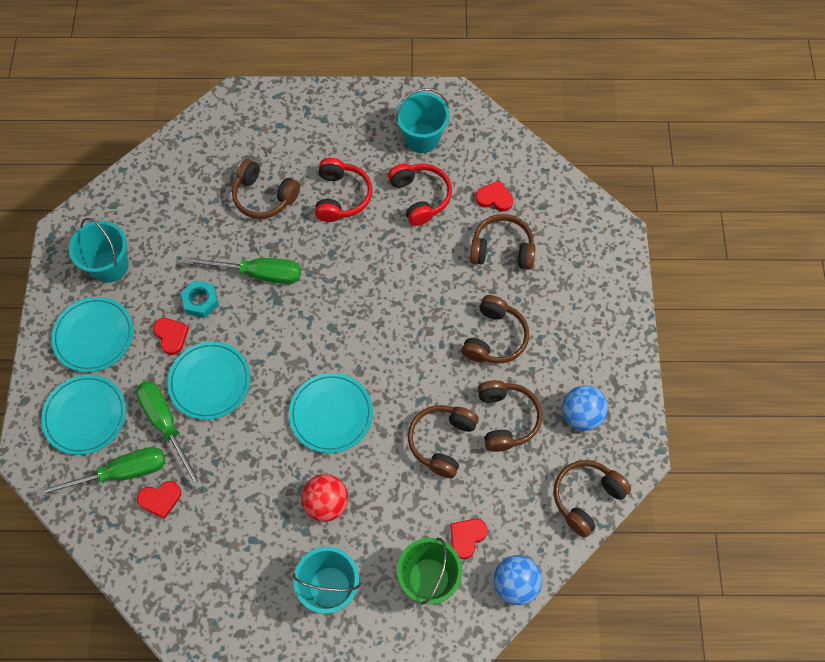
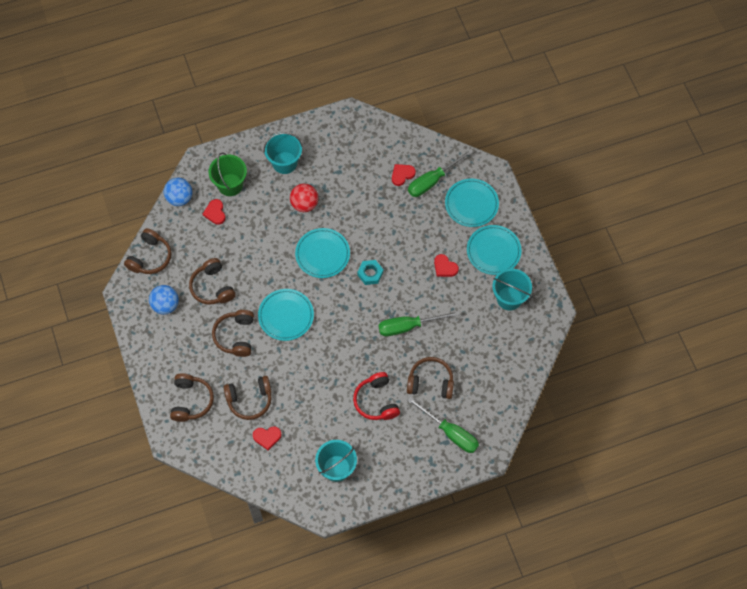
camera: 160 degrees right, 0 degrees up
(166, 425) = (419, 215): green screwdriver -> green screwdriver (450, 433)
(201, 301) = (437, 295): turquoise nut -> turquoise nut (370, 274)
(210, 382) = (406, 248): turquoise plate -> turquoise plate (286, 316)
(420, 197) = (320, 420): red headphones -> none
(442, 441) = (248, 260): brown headphones -> brown headphones (191, 401)
(467, 537) = (215, 213): red heart -> red heart turned 150 degrees clockwise

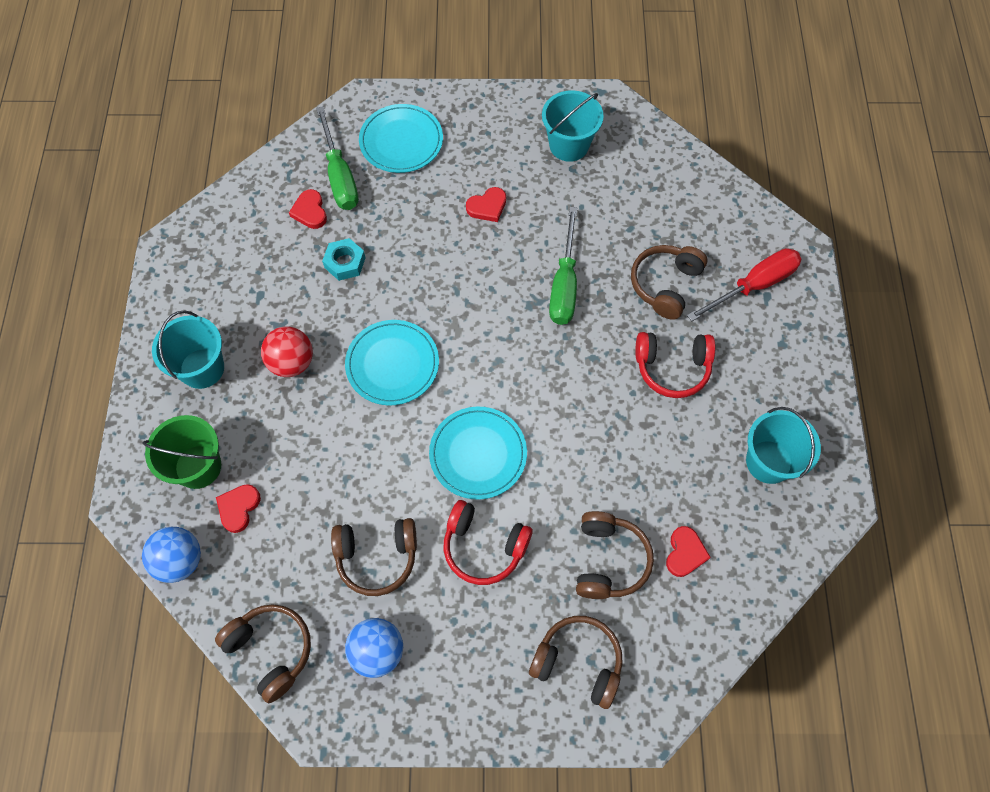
camera: 70 degrees left, 0 degrees up
(215, 213) = (238, 508): red heart -> red heart turned 105 degrees clockwise
(235, 336) = (484, 547): brown headphones -> red headphones
(370, 274) = (456, 307): turquoise nut -> turquoise nut (345, 262)
(450, 433) = (754, 285): green screwdriver -> red screwdriver
(493, 251) = (488, 139): turquoise plate -> none

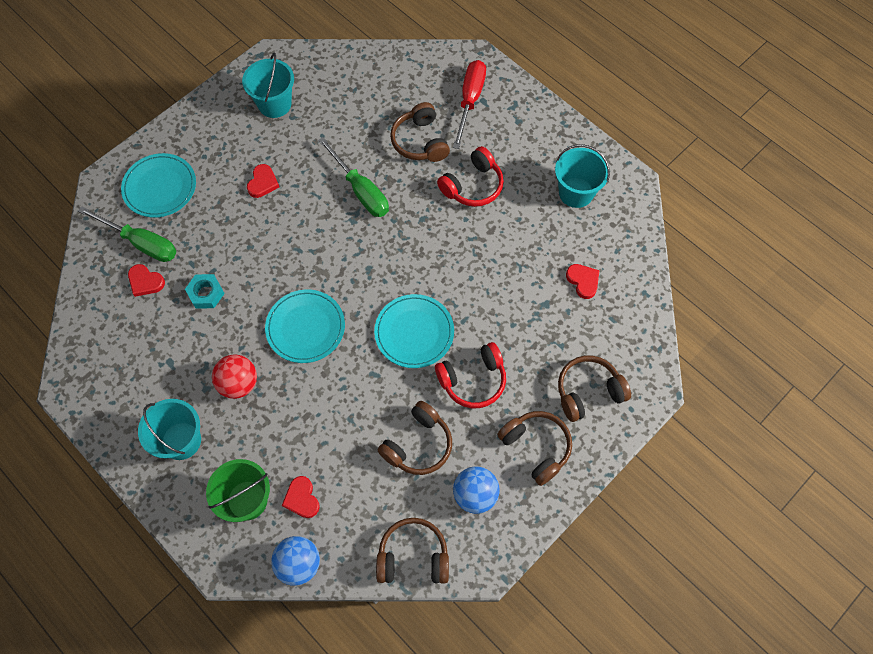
camera: 45 degrees left, 0 degrees up
(609, 560) = (548, 323): brown headphones -> brown headphones (536, 447)

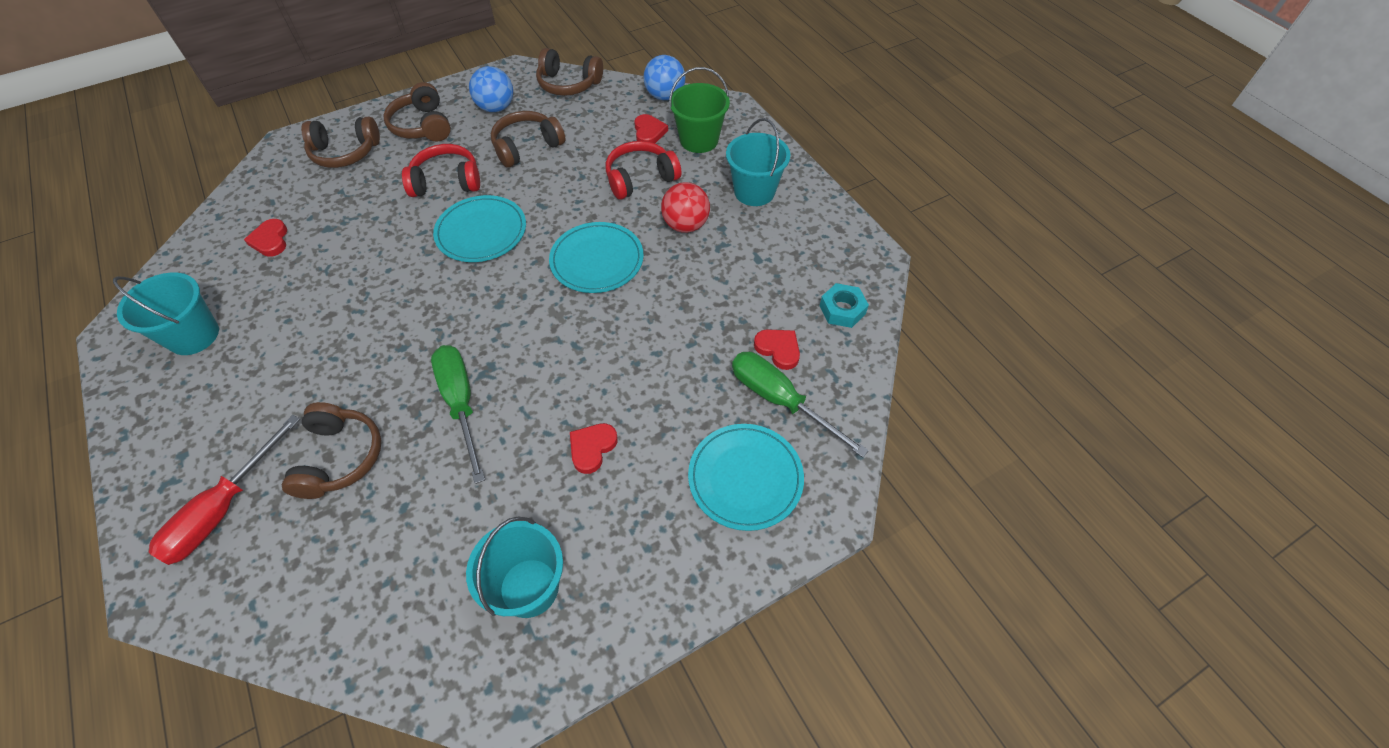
camera: 165 degrees left, 10 degrees down
(206, 293) = (704, 319): turquoise nut -> turquoise nut (842, 310)
(473, 186) = (312, 375): red headphones -> red headphones (640, 178)

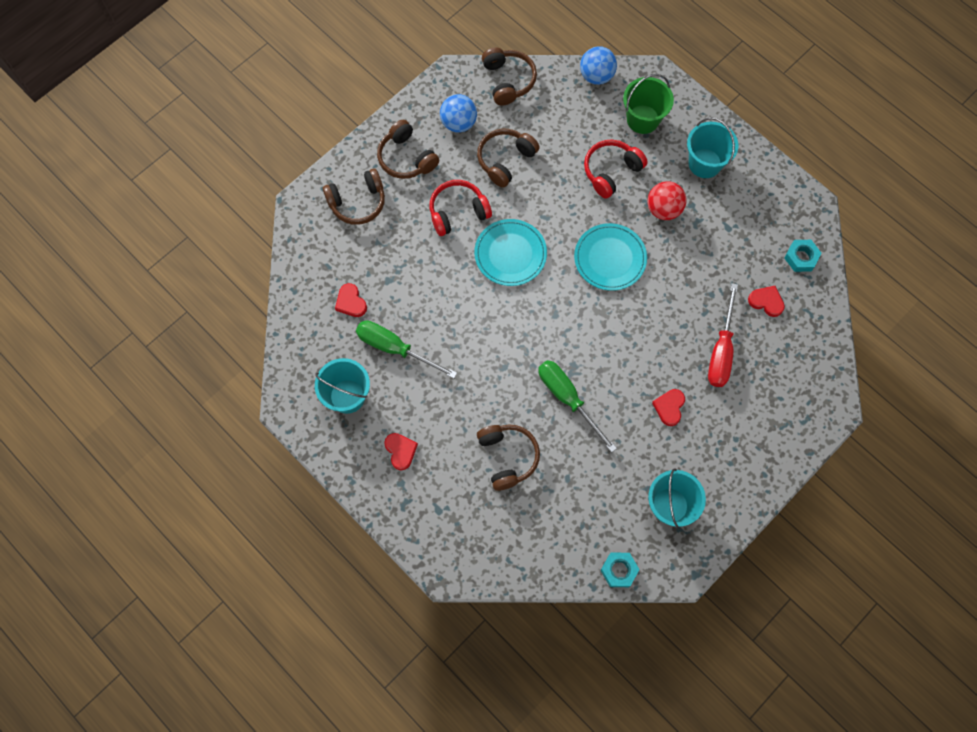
camera: 15 degrees left, 15 degrees up
(223, 509) = (453, 510): red screwdriver -> red screwdriver (721, 350)
(403, 670) = (619, 570): none -> turquoise nut
(568, 84) = (508, 81): brown headphones -> brown headphones turned 105 degrees counterclockwise
(649, 132) = (599, 120): red heart -> red heart (400, 451)
(745, 478) = (774, 402): turquoise plate -> none
(780, 400) = (779, 341): green screwdriver -> green screwdriver (395, 348)

